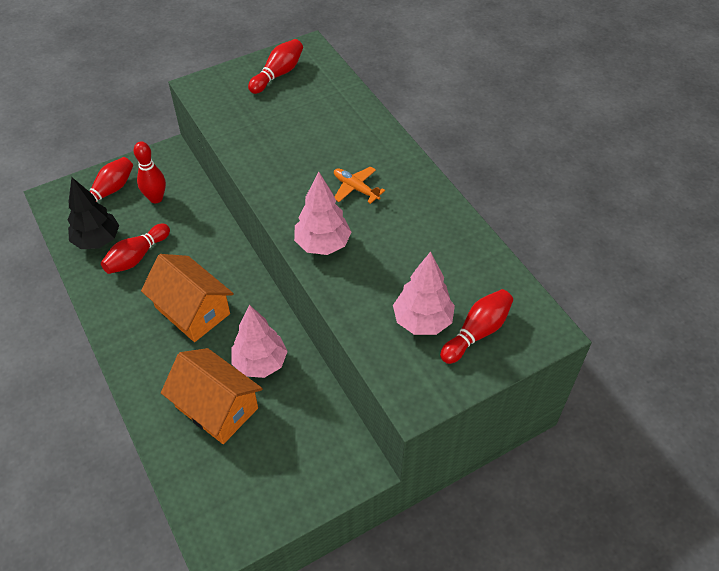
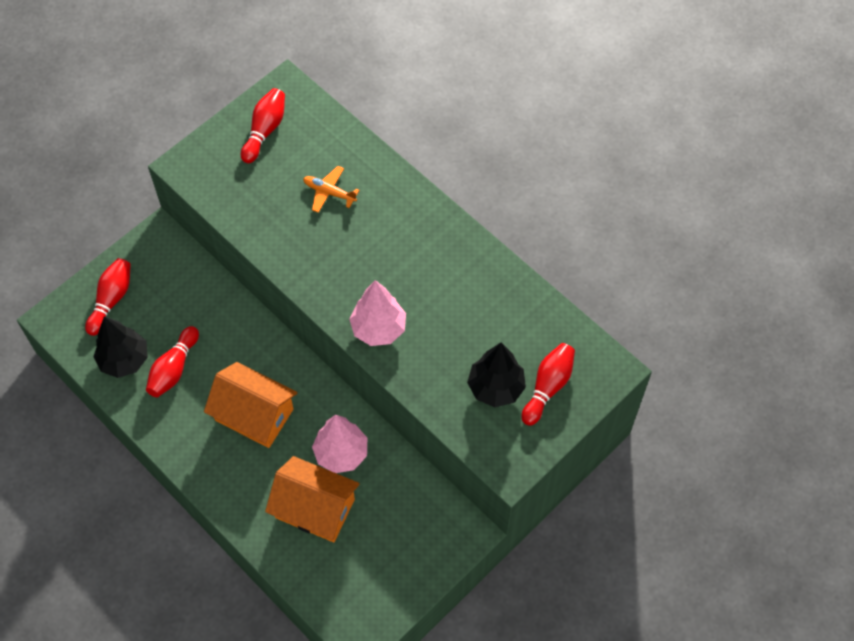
camera: 15 degrees left, 10 degrees up
(156, 198) = (166, 295): red bowling pin -> none
(355, 188) = (391, 257): orange plane -> orange plane (329, 192)
(422, 321) = (496, 388): pink tree -> black tree

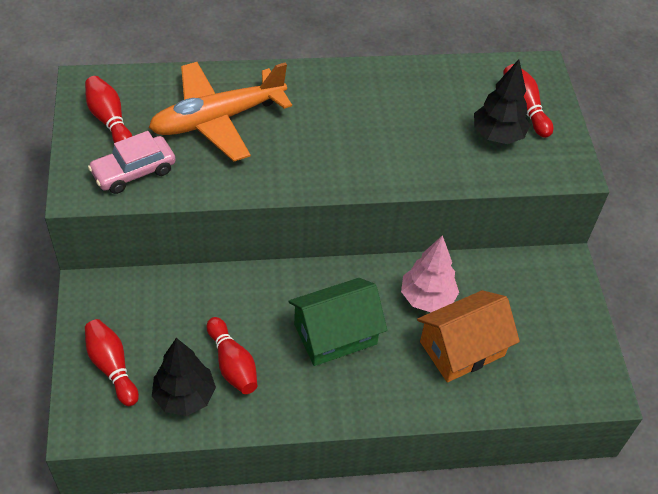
camera: 55 degrees left, 10 degrees down
(232, 182) = (134, 172): none -> pink car
(254, 415) = (335, 334): orange house -> green house
(329, 192) = (217, 119): orange plane -> orange plane, size x2.31
(378, 329) = (377, 168): pink tree -> none

